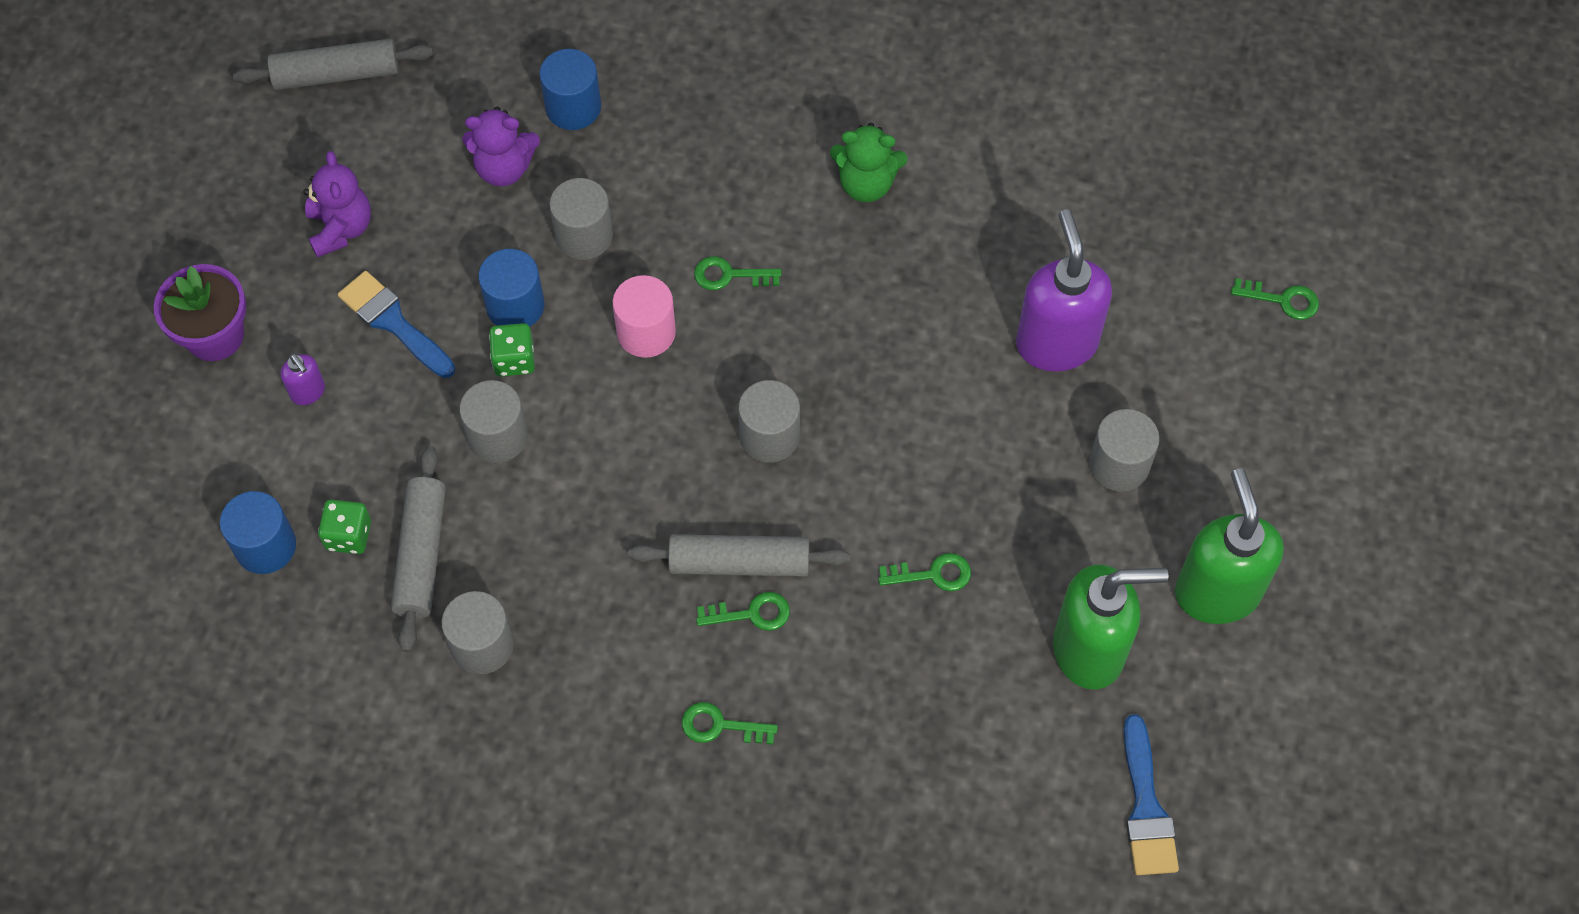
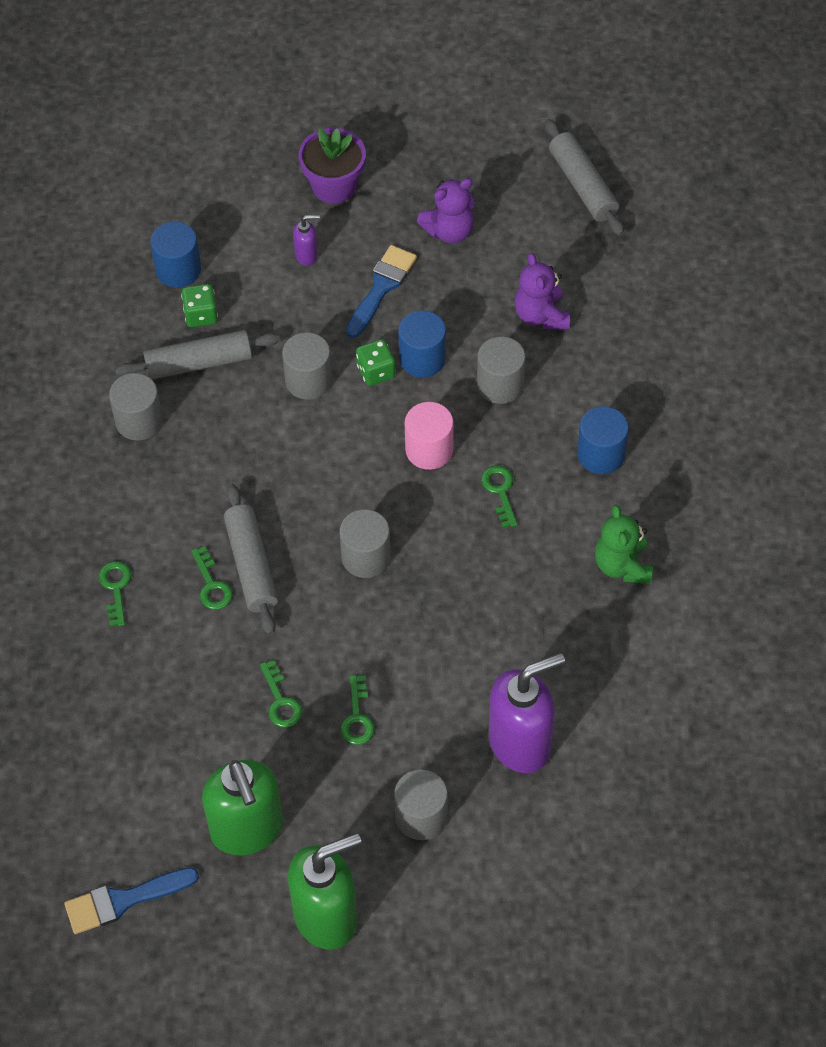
camera: 75 degrees right, 5 degrees down
(308, 392) = (307, 255): purple soap dispenser -> purple soap dispenser turned 135 degrees counterclockwise
(573, 107) = (614, 344): blue cylinder -> blue cylinder (601, 454)
(1282, 300) = (627, 915): green key -> green key (357, 717)

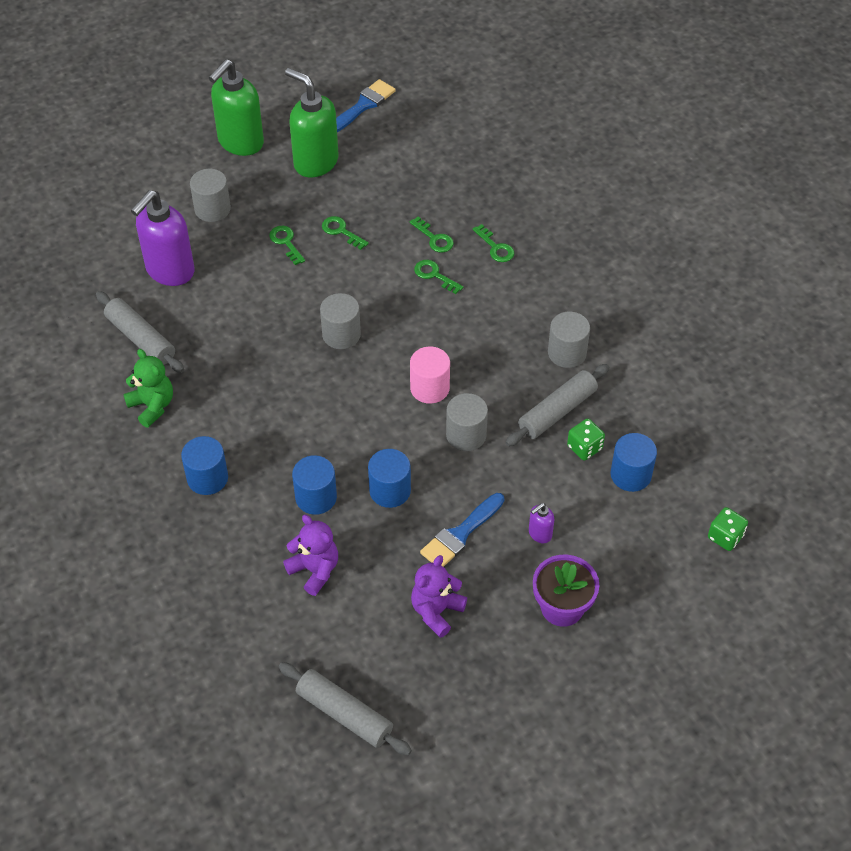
camera: 150 degrees right, 5 degrees down
(251, 565) = (416, 297): grey rolling pin -> grey rolling pin (141, 339)
(376, 372) = (419, 464): green dice -> green dice (725, 537)
(381, 287) = (460, 534): blue brush -> blue brush turned 45 degrees clockwise
(429, 450) = (341, 424): pink cylinder -> pink cylinder (429, 388)
(500, 384) = (316, 497): grey cylinder -> blue cylinder
(500, 491) = (270, 418): green key -> green key (434, 238)

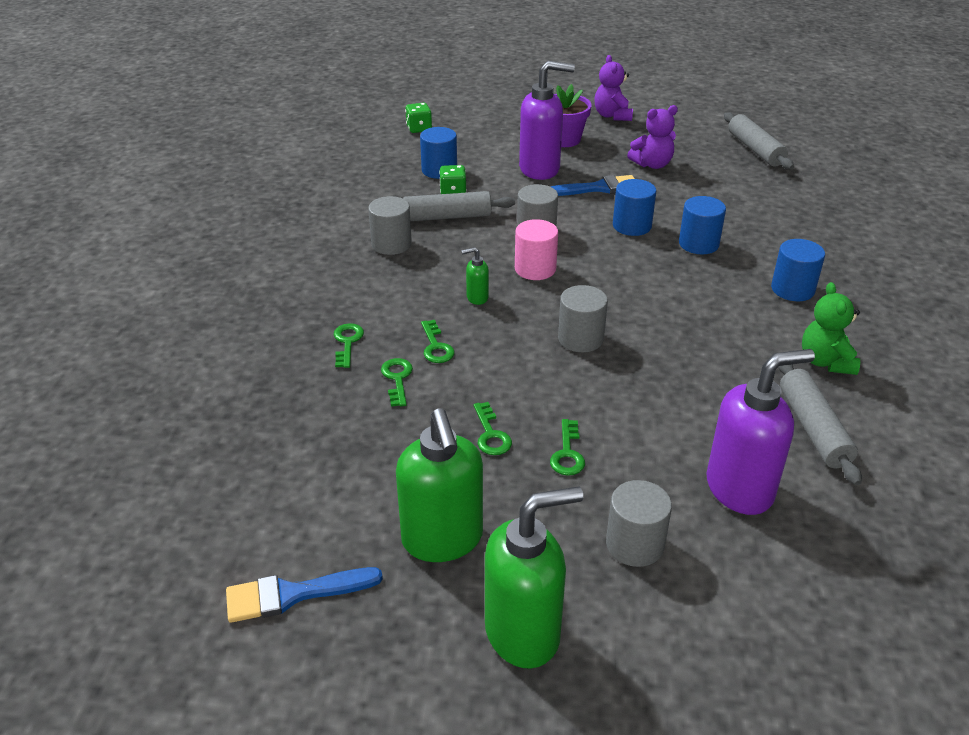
camera: 145 degrees left, 15 degrees down
(314, 570) = (730, 209): purple teddy bear -> purple teddy bear (612, 116)
(447, 333) = (477, 298): none -> green soap dispenser
(539, 534) = (540, 169): purple soap dispenser -> purple soap dispenser, size x2.27

